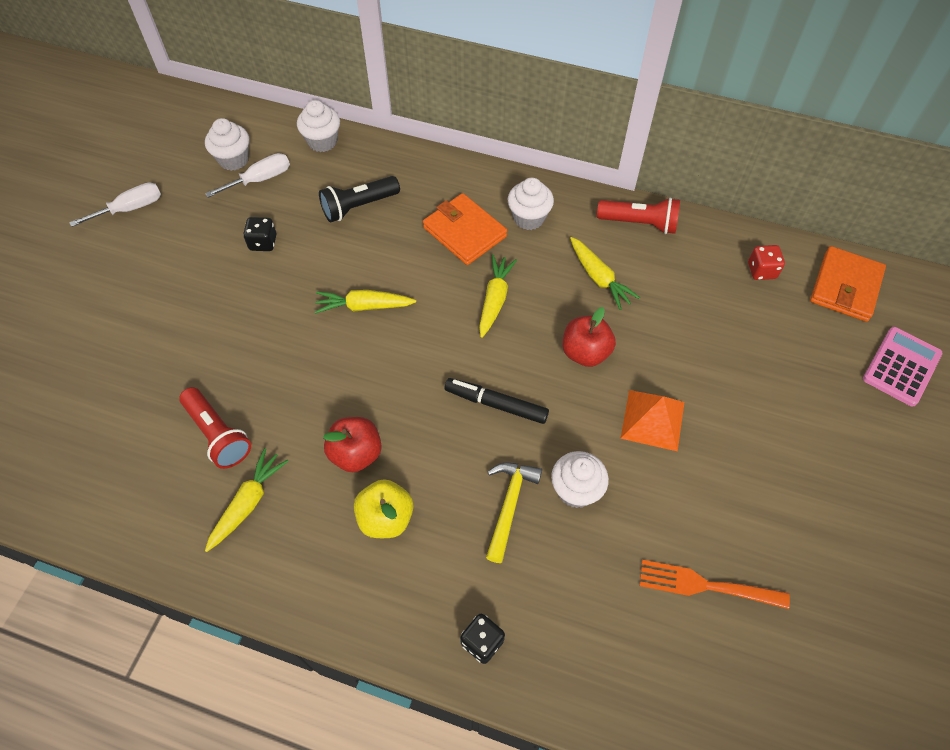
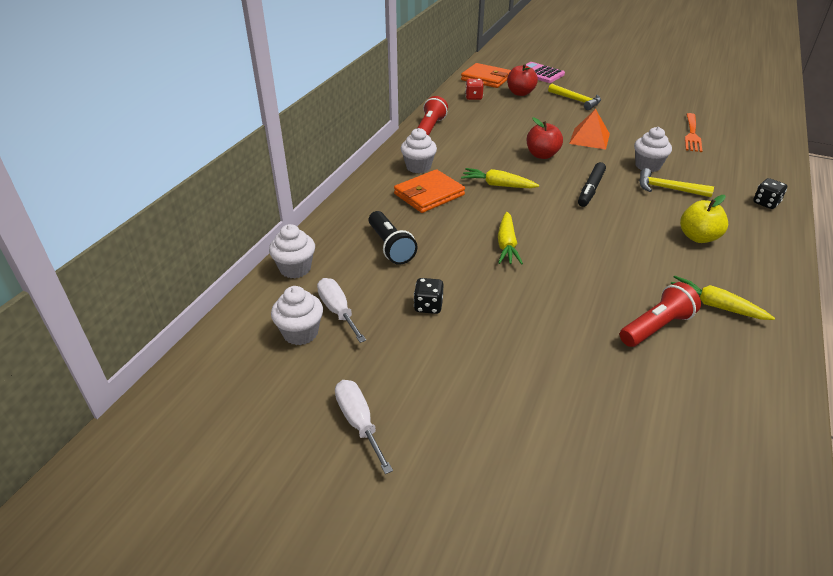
camera: 85 degrees left, 20 degrees down
(356, 454) = (650, 250): red apple -> red apple (520, 93)
(599, 278) = (478, 146): yellow carrot -> none
(796, 415) = (576, 100): none -> yellow hammer

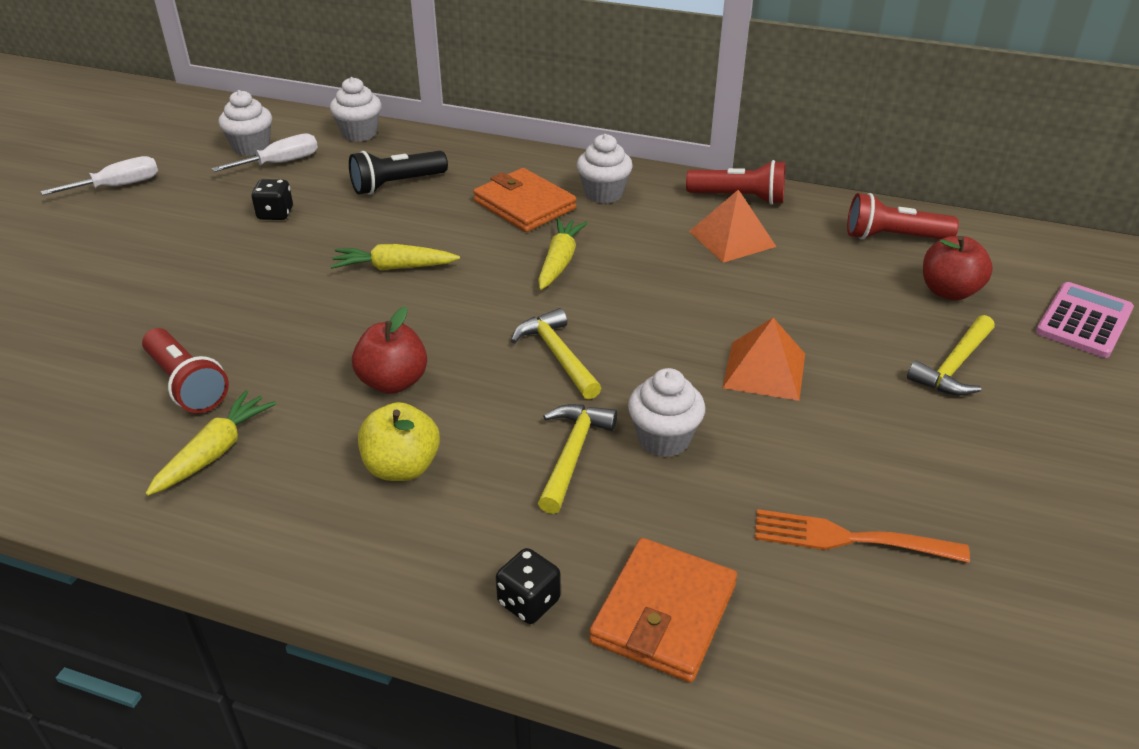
camera: 85 degrees right, 0 degrees up
(473, 97) = (893, 237): red dice -> red flashlight
(473, 134) = (732, 239): none -> orange pyramid
(486, 78) = (999, 251): orange wallet -> orange wallet (663, 613)
(542, 155) = (674, 308): red apple -> red apple (393, 382)
(590, 189) = (558, 355): black marker -> yellow hammer

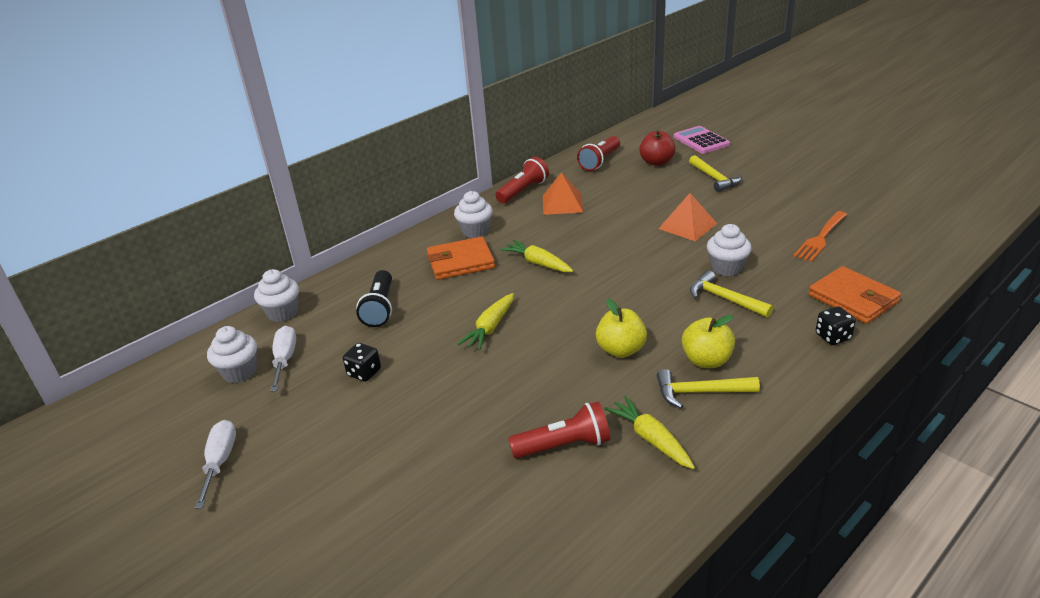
camera: 60 degrees left, 5 degrees down
(393, 382) = (621, 350): red apple -> yellow apple
(558, 355) = (633, 284): yellow hammer -> yellow hammer (700, 392)

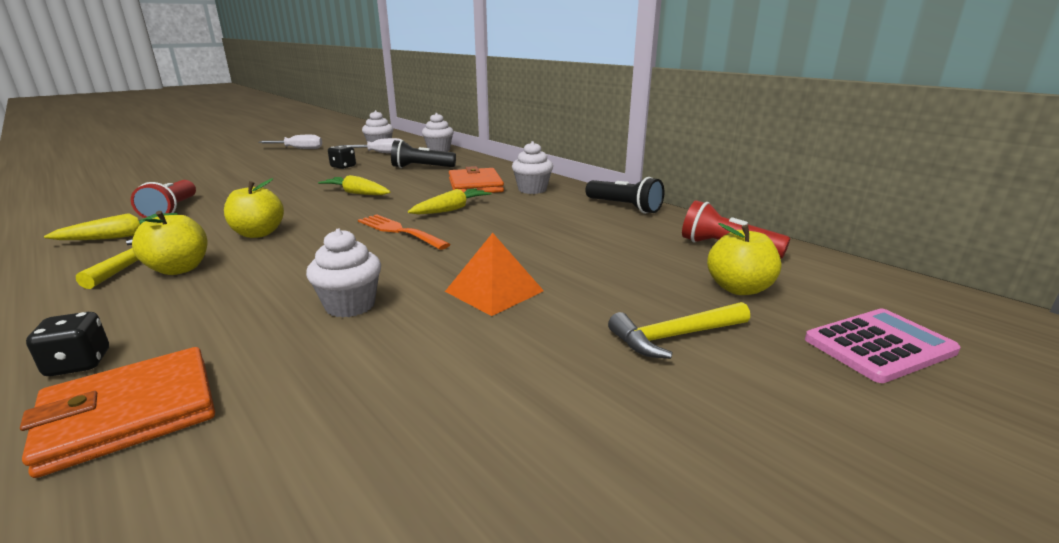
camera: 90 degrees right, 10 degrees down
(523, 191) = (624, 207): red flashlight -> black flashlight
(562, 204) = (587, 223): orange pyramid -> none
(656, 162) = (738, 288): red apple -> yellow apple
(725, 299) = (278, 294): yellow hammer -> none
(820, 238) = (367, 427): orange fork -> orange fork (399, 231)

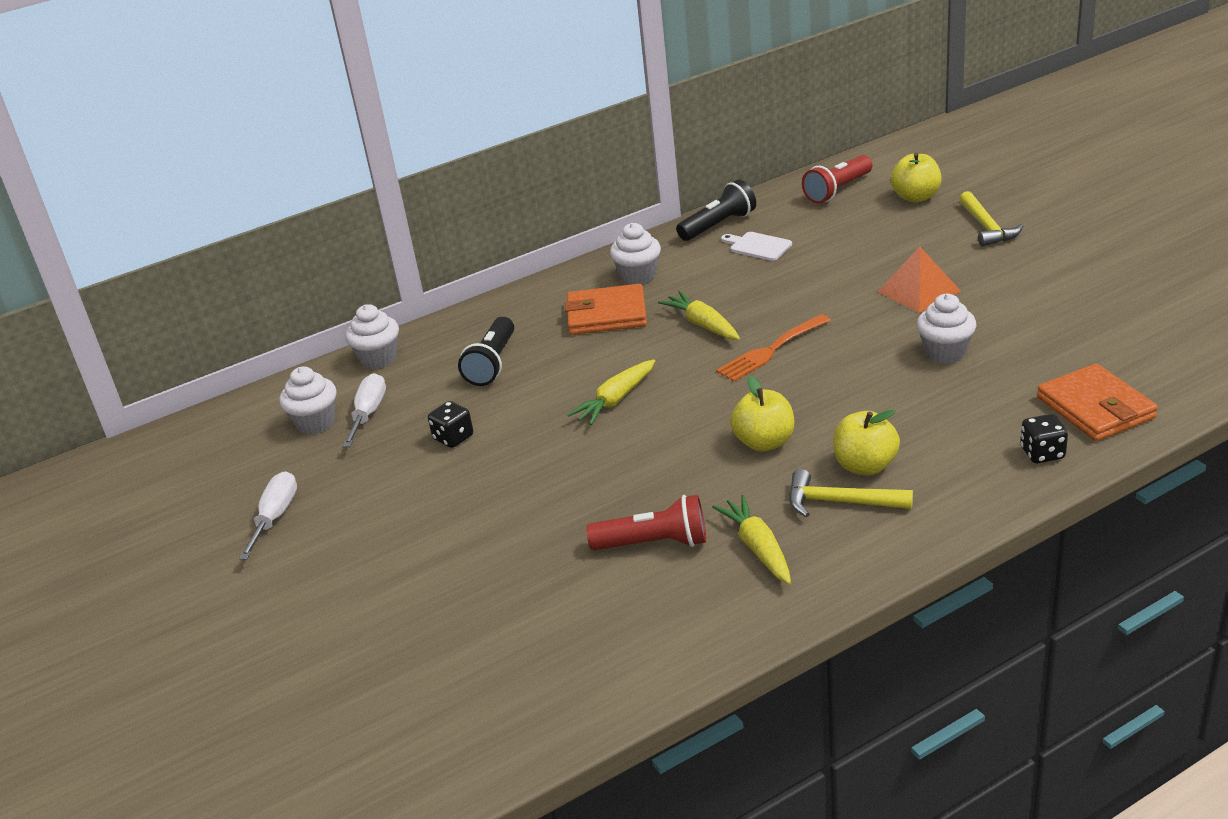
camera: 75 degrees left, 10 degrees up
(588, 221) = (758, 246): none -> white cutting board
(879, 346) = (993, 169): pink calculator -> none

